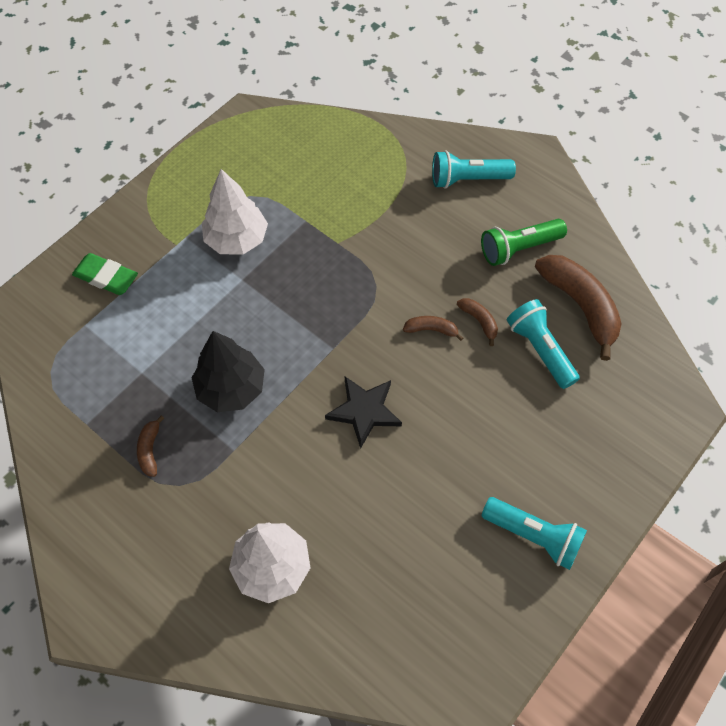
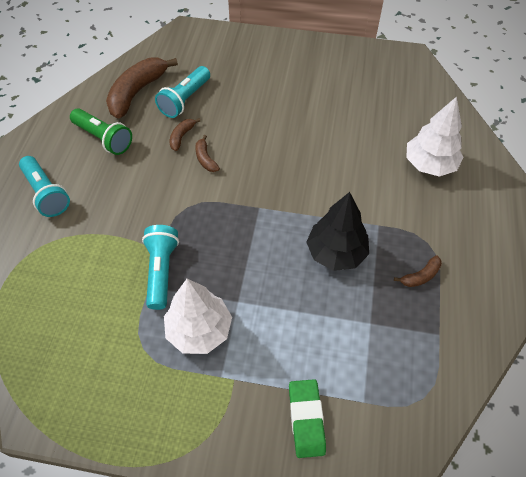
camera: 120 degrees left, 5 degrees down
(364, 411) = (294, 167): black star -> none
(533, 536) = (311, 63): turquoise flashlight -> turquoise flashlight (161, 271)

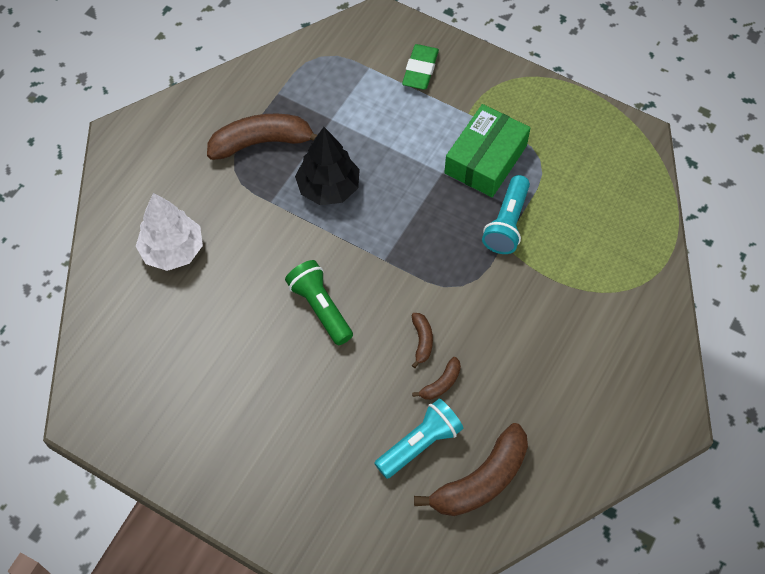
camera: 160 degrees left, 5 degrees up
(46, 193) = (618, 353): turquoise flashlight -> none
(103, 138) = (539, 413): green flashlight -> green flashlight (320, 308)
(199, 330) = (485, 159): white tree -> green box
(420, 276) = (262, 142): brown banana -> brown banana, size x2.13

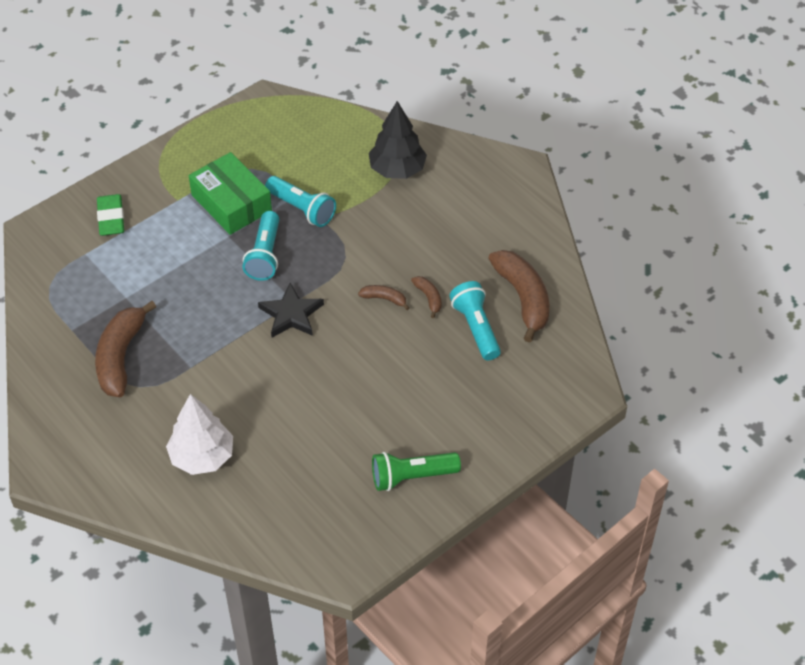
camera: 70 degrees left, 10 degrees down
(320, 308) = (319, 360): green flashlight -> green flashlight (412, 477)
(328, 188) = (199, 320): black tree -> black tree (397, 170)
(367, 263) = (291, 314): none -> black star
(420, 70) = (111, 218): green eraser -> green eraser turned 45 degrees clockwise
(432, 213) = (265, 255): none -> turquoise flashlight

